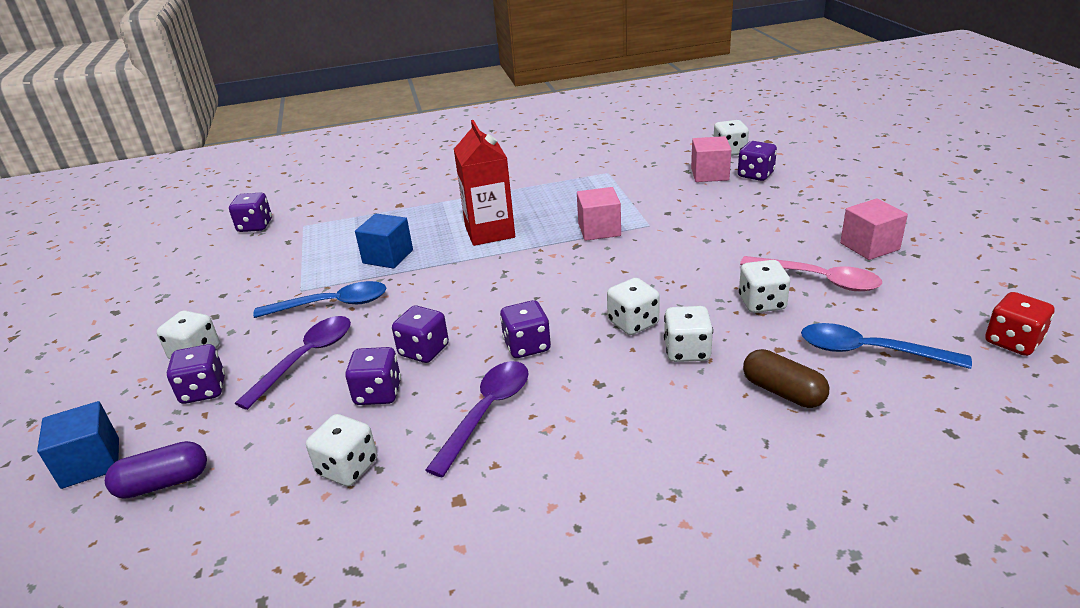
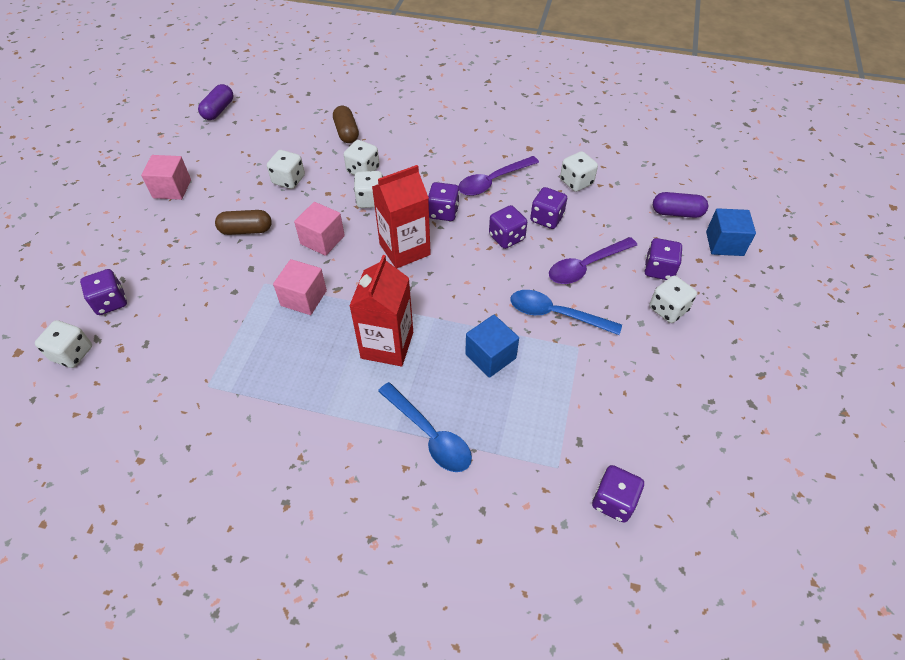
camera: 155 degrees left, 20 degrees up
(540, 295) = (404, 249): none -> red carton
(709, 174) = (138, 325): pink cube -> pink cube (322, 240)
(729, 248) = (246, 230): none -> brown capsule
(818, 279) = (237, 180): pink spoon -> none
(869, 351) = (282, 132): blue spoon -> blue spoon (429, 434)
(1012, 342) = (218, 110): red dice -> purple capsule

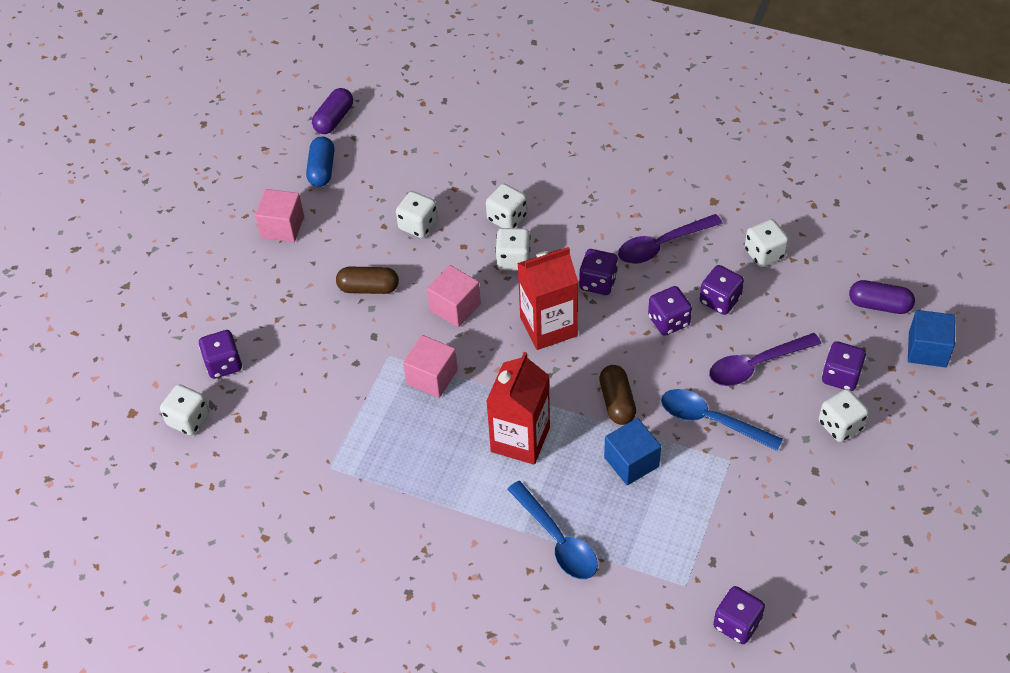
camera: 10 degrees right, 0 degrees up
(207, 145) = (322, 169): none -> blue capsule
(346, 132) = (490, 163): brown capsule -> brown capsule (617, 402)

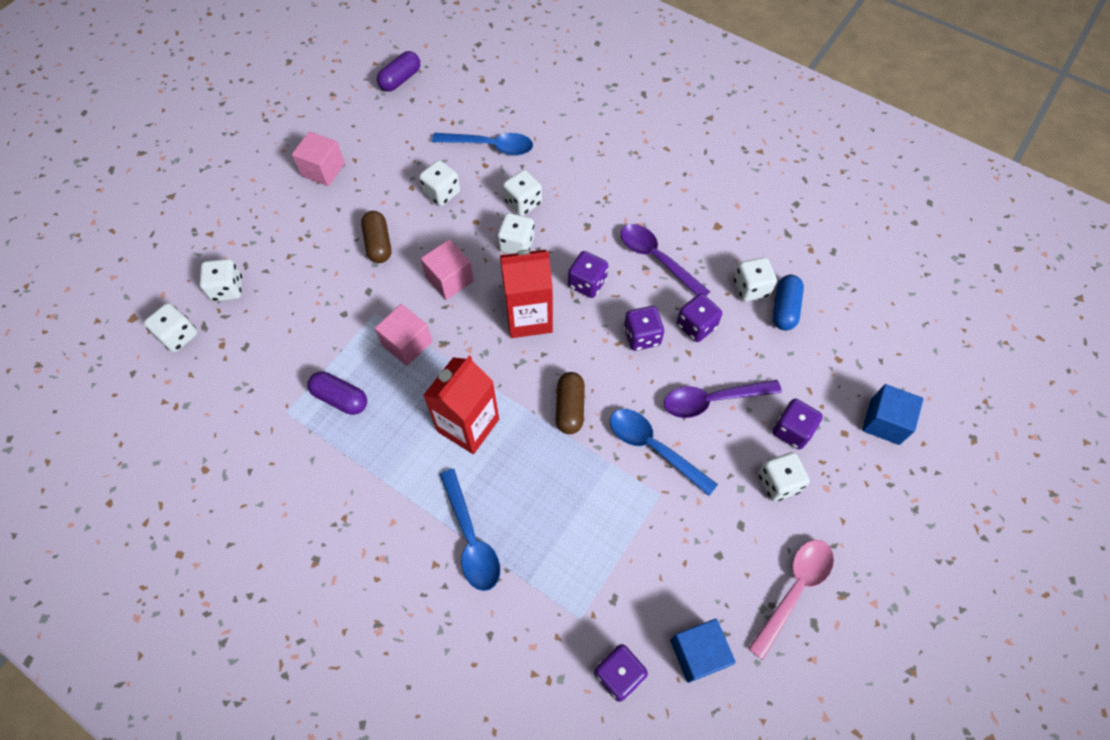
camera: 10 degrees right, 10 degrees up
(223, 364) = (227, 289): purple dice -> white dice
(322, 169) = (374, 123): blue capsule -> blue capsule (784, 308)
(368, 288) = (378, 243): brown capsule -> brown capsule turned 60 degrees clockwise
(454, 169) = (490, 146): none -> blue spoon
(631, 462) = (565, 473): blue cube -> blue cube (698, 653)
(662, 245) = (657, 259): purple spoon -> purple spoon turned 60 degrees clockwise
(879, 305) = (848, 364): purple capsule -> purple capsule (340, 398)
(881, 515) = (794, 590): none -> pink spoon

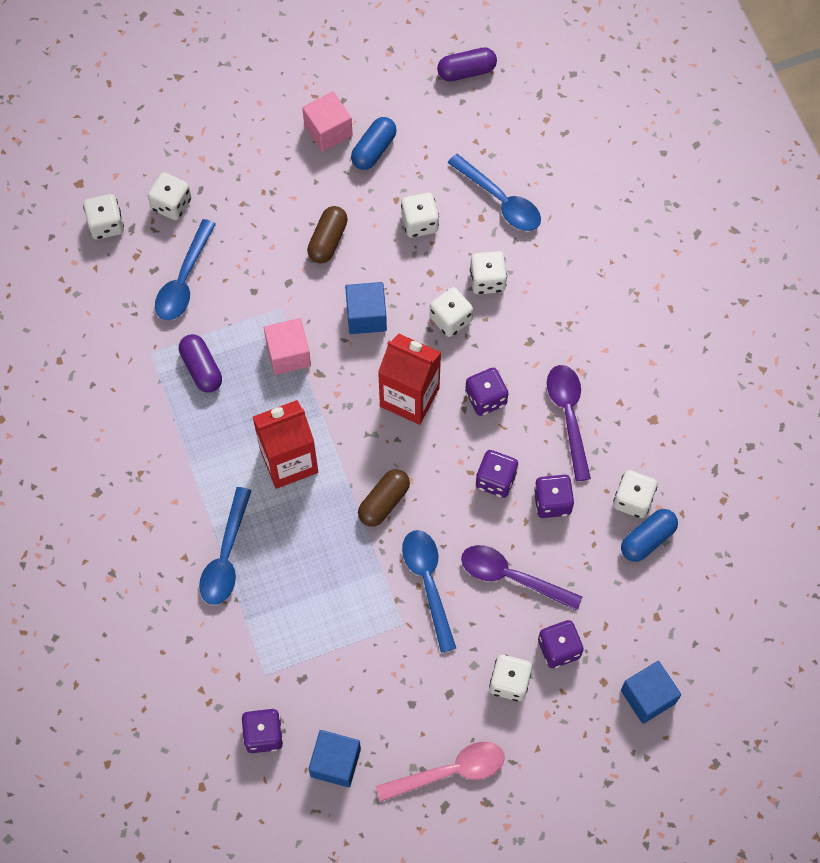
camera: 35 degrees right, 5 degrees up
(277, 339) = (184, 280): none -> blue spoon
(368, 163) = (374, 150): none -> blue capsule
(449, 279) = (366, 316): pink cube -> blue cube

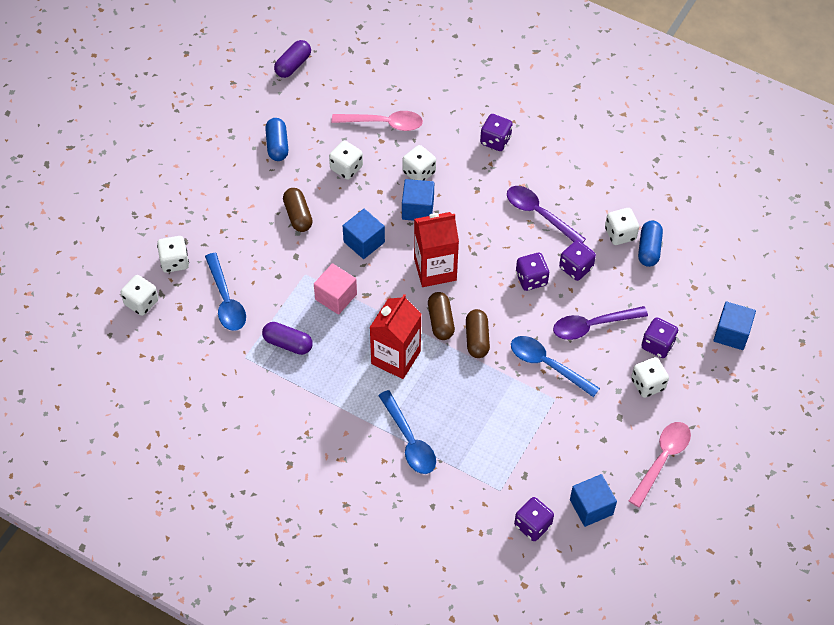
camera: 40 degrees left, 10 degrees down
(328, 131) = (237, 153): pink cube -> none
(365, 456) = (440, 321): none -> brown capsule
(450, 319) = (418, 209): white dice -> blue cube
(486, 398) = (481, 238): purple dice -> purple dice (495, 140)
(500, 200) = (383, 123): blue spoon -> pink spoon

